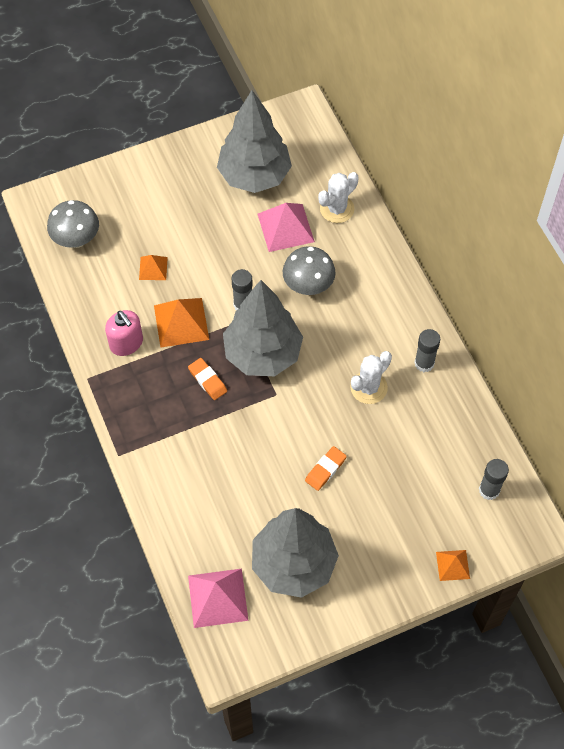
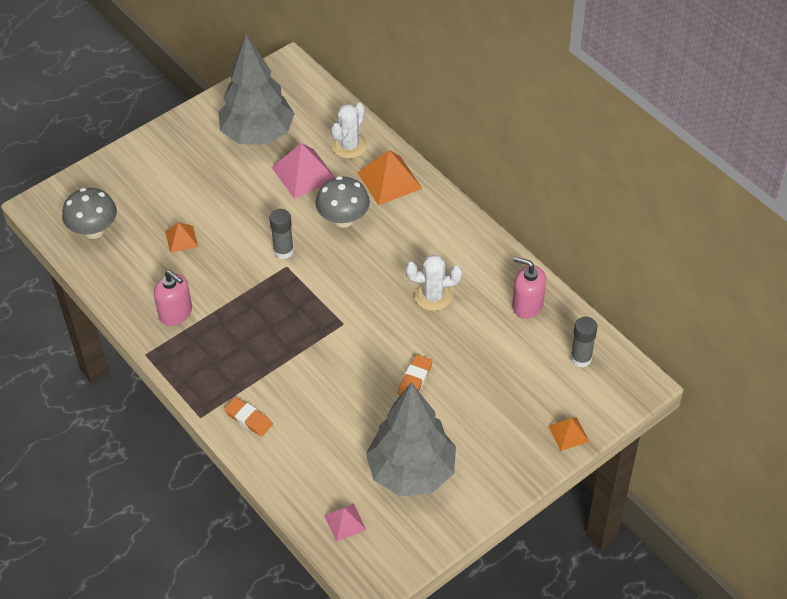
camera: 15 degrees left, 10 degrees down
(181, 322) = (226, 281): orange pyramid -> orange pyramid (389, 180)
(207, 380) = (270, 327): orange eraser -> orange eraser (248, 419)
(217, 598) = (345, 522): pink pyramid -> pink pyramid, size x0.57
(263, 354) = (318, 290): grey tree -> none
(368, 387) = (433, 296): white cactus -> white cactus turned 60 degrees clockwise
(424, 363) = (480, 262): grey glue stick -> none
(455, 420) = (527, 305): none -> pink soap dispenser

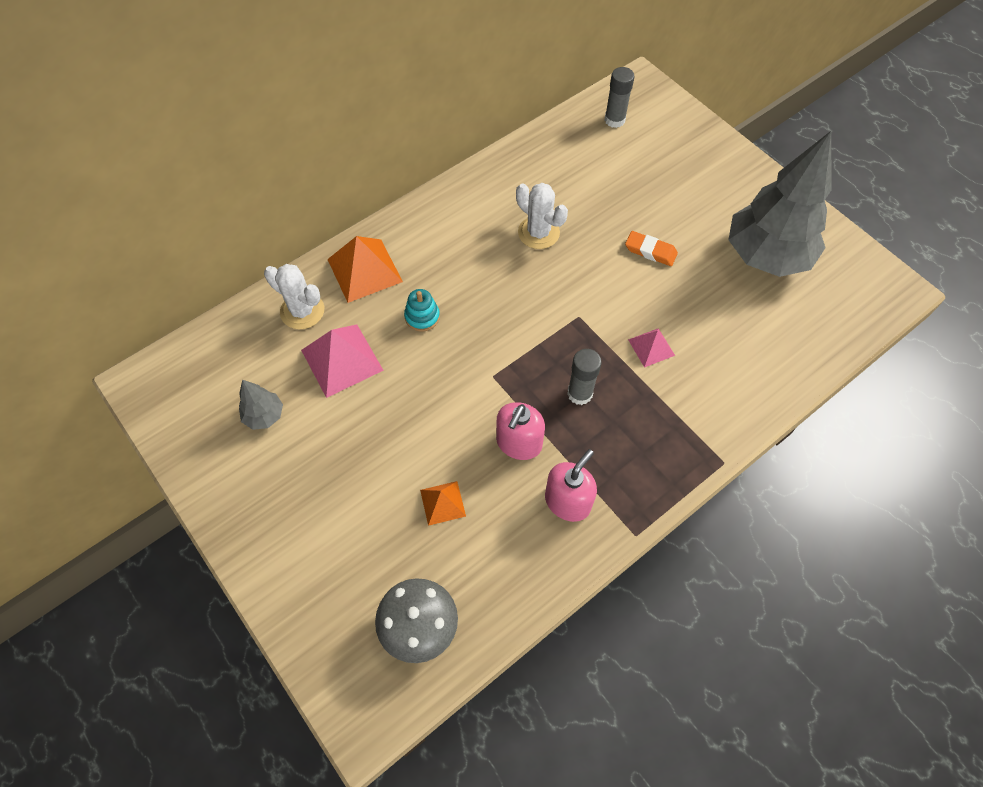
camera: 90 degrees left, 10 degrees up
(248, 419) = (720, 409): orange eraser -> none
(257, 135) = (264, 416): grey tree -> grey tree, size x0.42
(283, 251) = (469, 379): grey glue stick -> grey glue stick (580, 393)
(343, 219) = (422, 317): grey mushroom -> turquoise stacking toy
(345, 522) = (837, 313): pink pyramid -> pink pyramid (651, 347)
(433, 296) = (538, 233): white cactus -> white cactus turned 45 degrees counterclockwise
(527, 305) = (550, 156): pink soap dispenser -> pink soap dispenser (519, 443)
(568, 433) = (702, 134): orange pyramid -> none

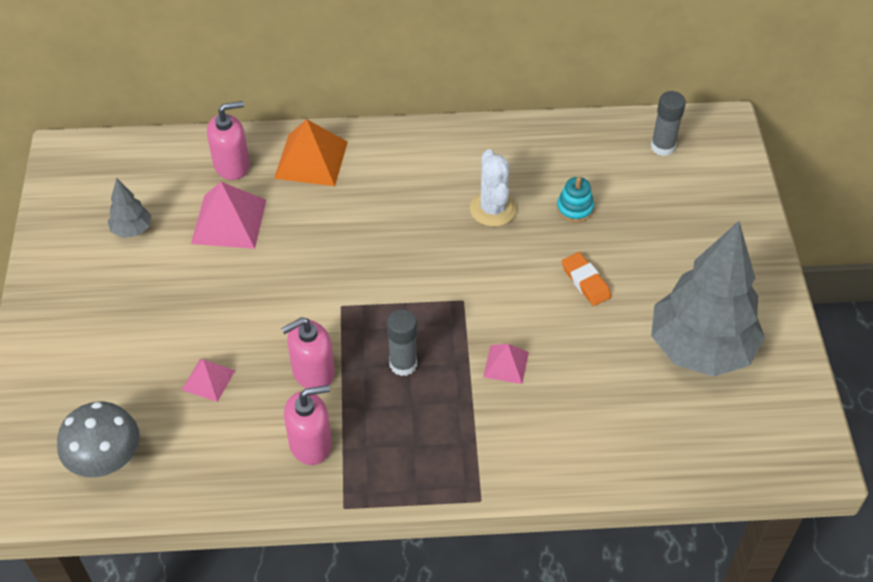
camera: 35 degrees right, 10 degrees down
(302, 311) = (232, 165): white cactus -> pink soap dispenser
(422, 317) = (325, 224): turquoise stacking toy -> turquoise stacking toy (574, 208)
(442, 503) = (208, 380): orange pyramid -> pink pyramid

